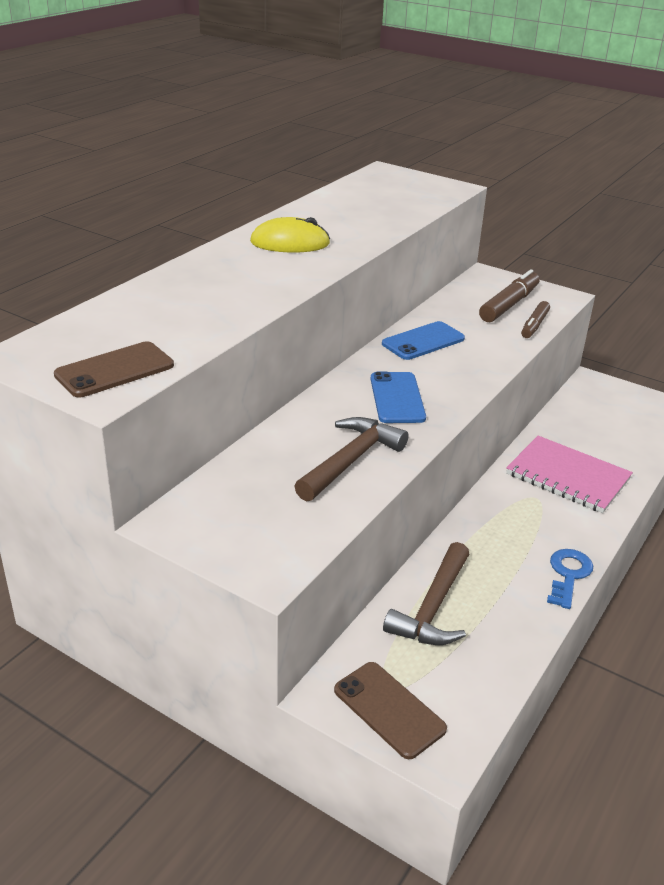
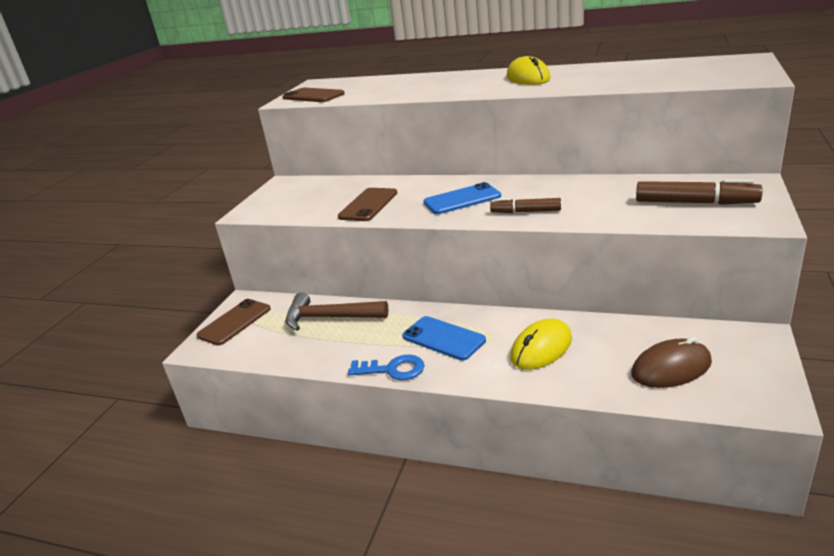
camera: 80 degrees right, 5 degrees down
(351, 460) = (368, 205): brown hammer -> brown phone
(423, 341) = (565, 188): blue phone -> blue phone (443, 338)
(534, 325) = (665, 220): brown marker -> brown marker (526, 211)
(567, 477) = (541, 348): pink notebook -> yellow mouse
(619, 428) = (671, 368): none -> brown mouse

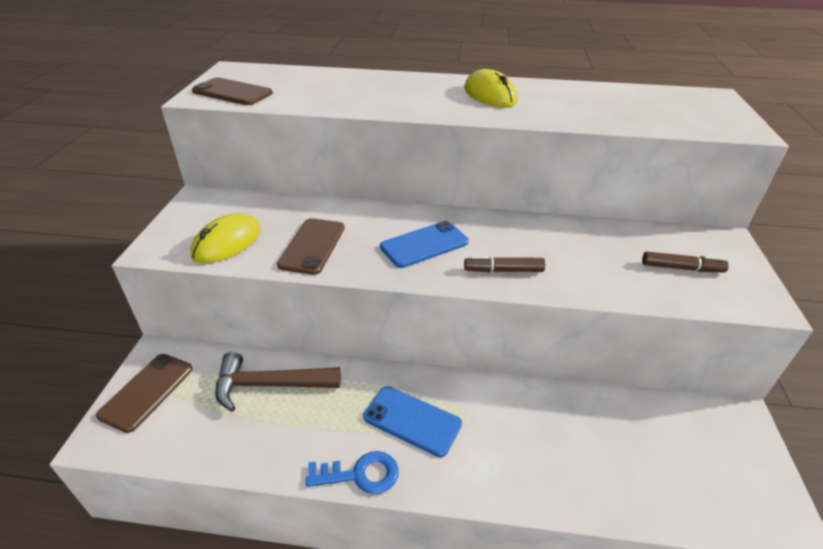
camera: 15 degrees left, 10 degrees up
(541, 348) = (525, 437): yellow mouse -> yellow mouse (227, 242)
(671, 368) = (669, 467): brown mouse -> none
(695, 203) = (681, 268): brown marker -> brown marker, size x0.64

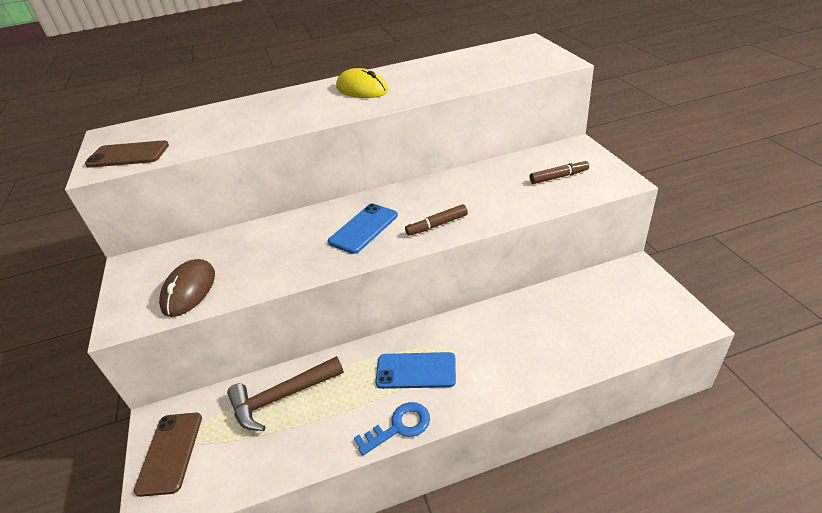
camera: 20 degrees left, 0 degrees up
(227, 242) = (189, 290): yellow mouse -> brown mouse
(312, 246) = (270, 264): brown phone -> none

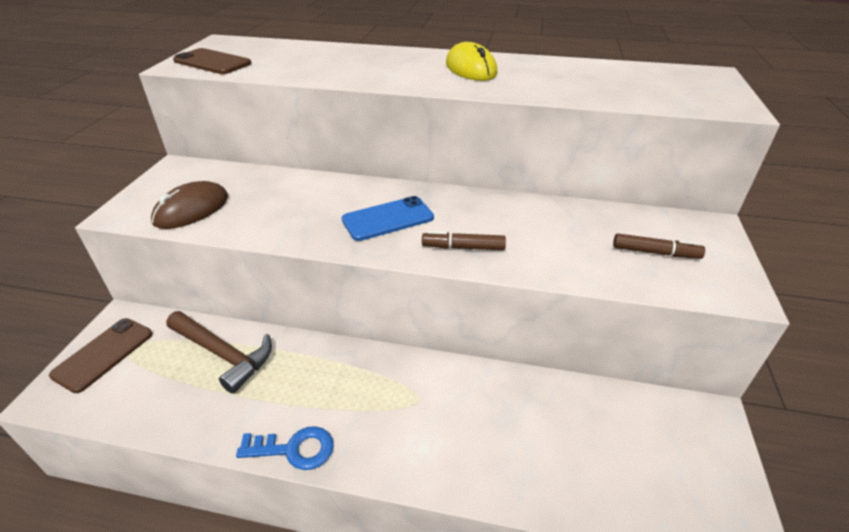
camera: 25 degrees right, 0 degrees up
(281, 397) = (223, 354): brown hammer -> brown hammer turned 150 degrees counterclockwise
(416, 371) = (359, 398): blue phone -> none

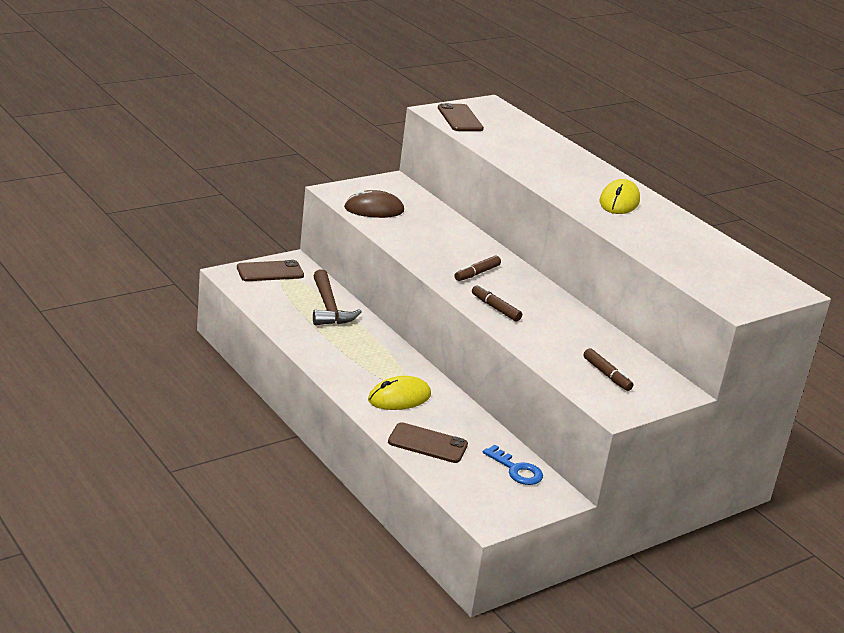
camera: 40 degrees right, 10 degrees down
(294, 449) = (318, 362): blue key -> blue key (516, 470)
(388, 219) = (477, 273): blue phone -> brown marker
(433, 422) = (399, 398): none -> yellow mouse
(541, 466) = (427, 443): none -> brown phone

